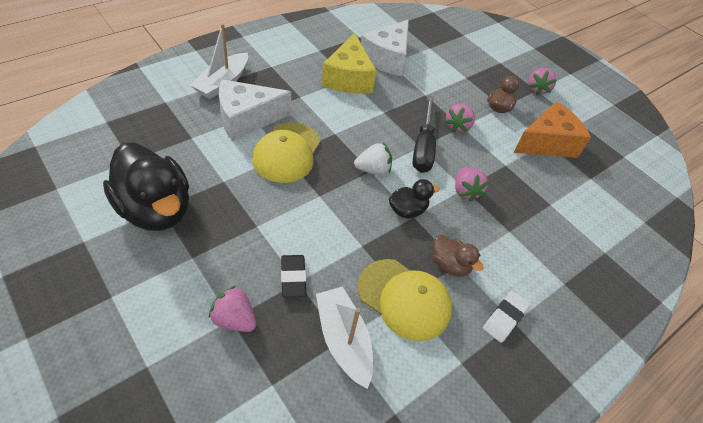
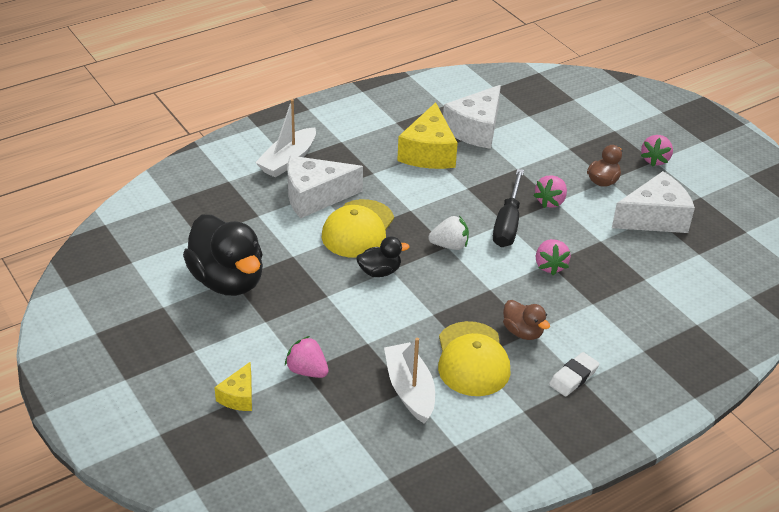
camera: 10 degrees right, 10 degrees down
(156, 357) = (239, 396): none -> yellow cheese
(293, 278) = (363, 339): black eraser -> none
(404, 299) = (472, 359): yellow cap -> yellow cap turned 45 degrees clockwise
(407, 210) = (483, 283): black duck -> black duck (380, 271)
(547, 143) = (654, 218): orange cheese -> white cheese

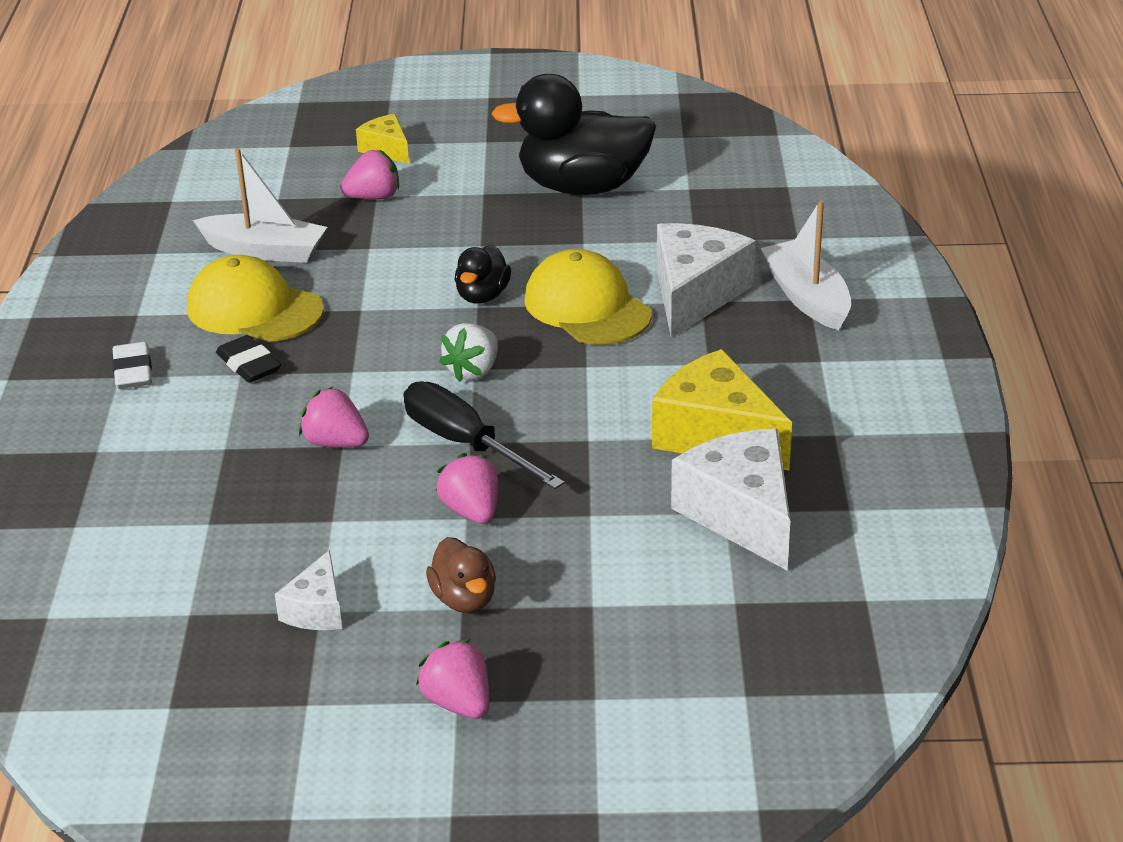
camera: 125 degrees right, 5 degrees down
(523, 332) = (249, 365): brown duck -> black eraser
(654, 218) = (317, 609): white cheese -> white cheese, size x0.53

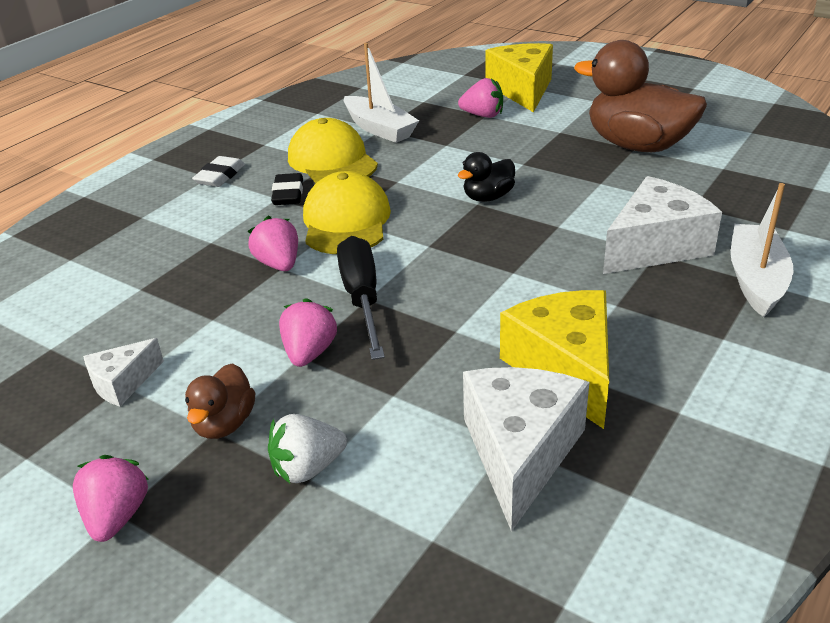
camera: 35 degrees right, 0 degrees up
(386, 149) = (522, 90): yellow cheese -> yellow cheese, size x1.88
(473, 371) = (425, 247): white strawberry -> white strawberry (307, 468)
(582, 187) = (637, 146): black duck -> brown duck
(587, 307) = (558, 229): yellow cap -> yellow cap (346, 221)

